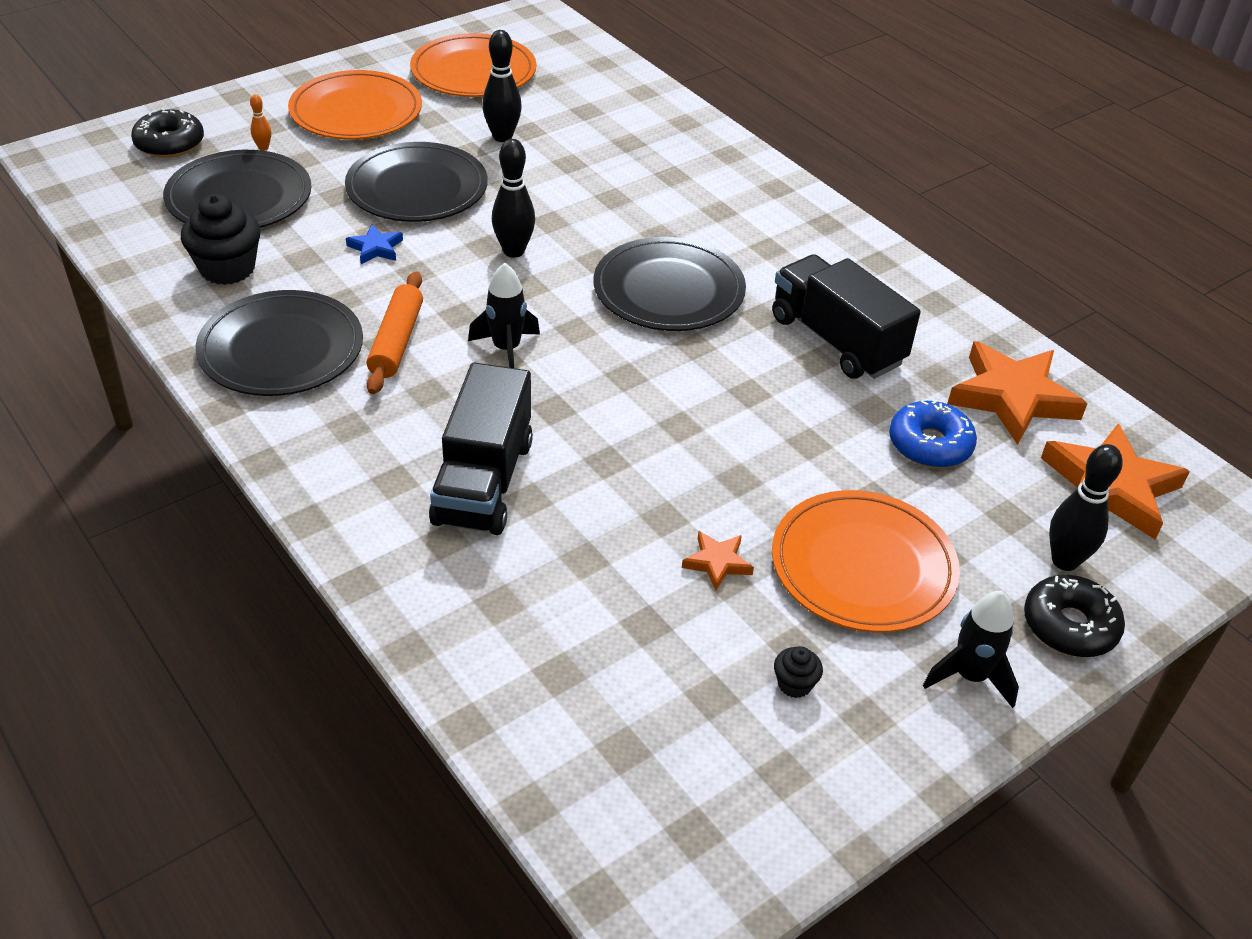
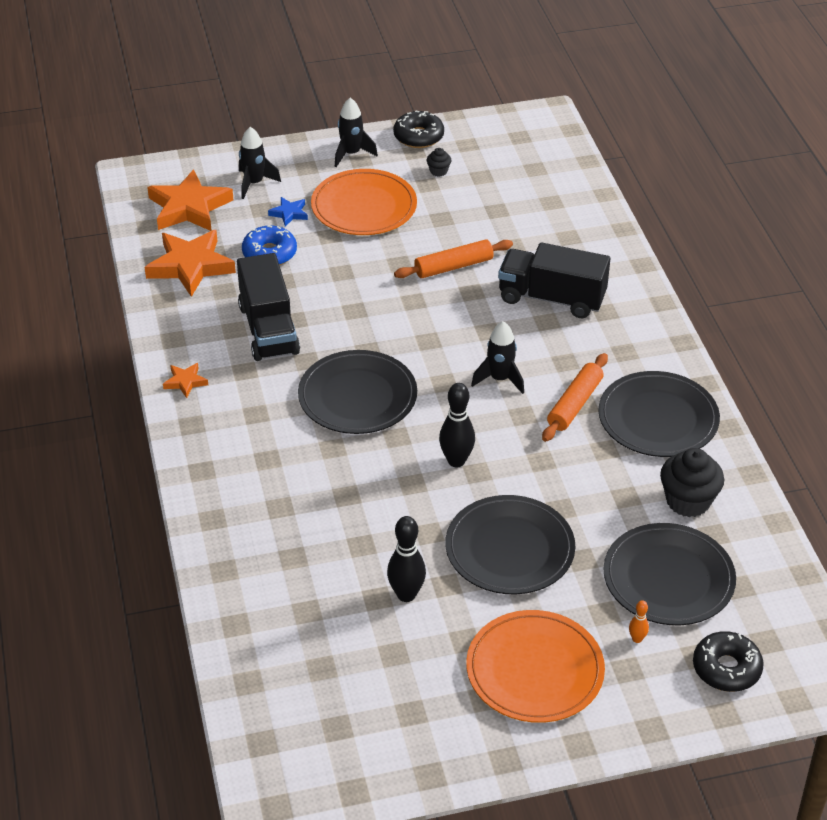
camera: 155 degrees left, 0 degrees up
(375, 248) = (565, 491): blue star -> blue star (289, 213)
(473, 71) = (391, 704): orange plate -> none
(483, 481) = (551, 298): black truck -> black truck turned 105 degrees counterclockwise
(656, 495) = (453, 266): none -> orange rolling pin
(717, 563) = (441, 227): orange star -> orange star (185, 382)
(1064, 561) = (254, 183): black bowling pin -> black rocket
(1069, 626) = (282, 159): black donut -> black donut (418, 136)

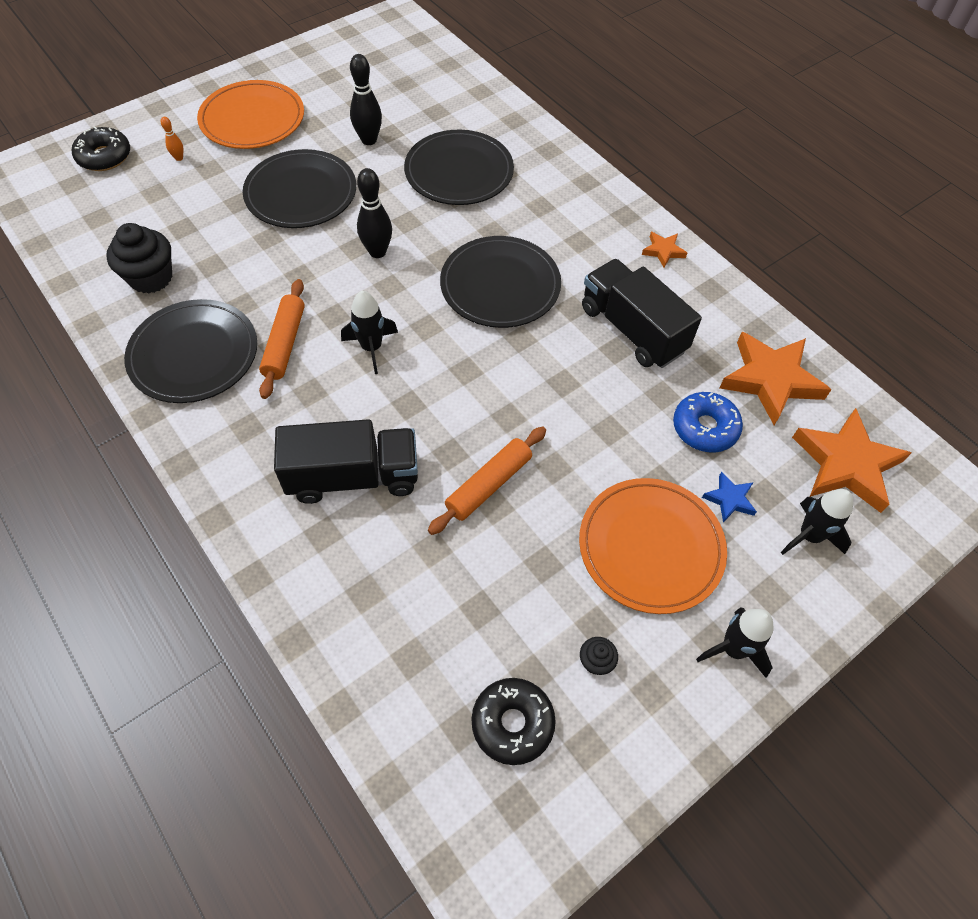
camera: 155 degrees right, 15 degrees up
(418, 136) = (666, 734): black donut -> black donut (512, 723)
(668, 578) = (160, 207): black plate -> black plate (459, 172)

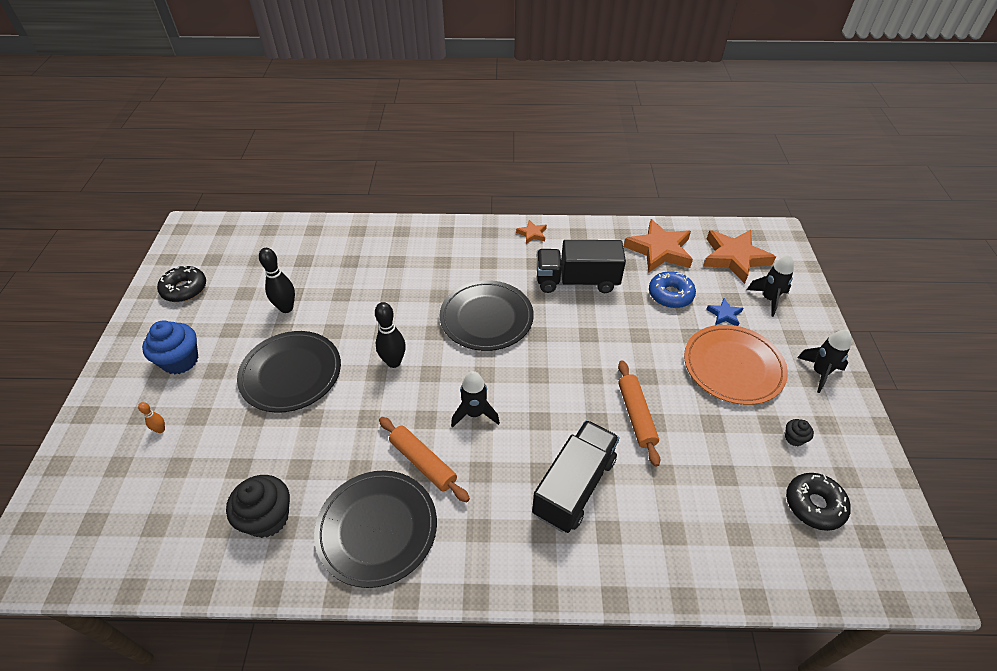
camera: 50 degrees left, 10 degrees down
(104, 157) = (92, 482): black donut -> black donut (184, 289)
(252, 119) = (180, 360): orange plate -> blue cupcake
(459, 172) = (370, 281): black plate -> none

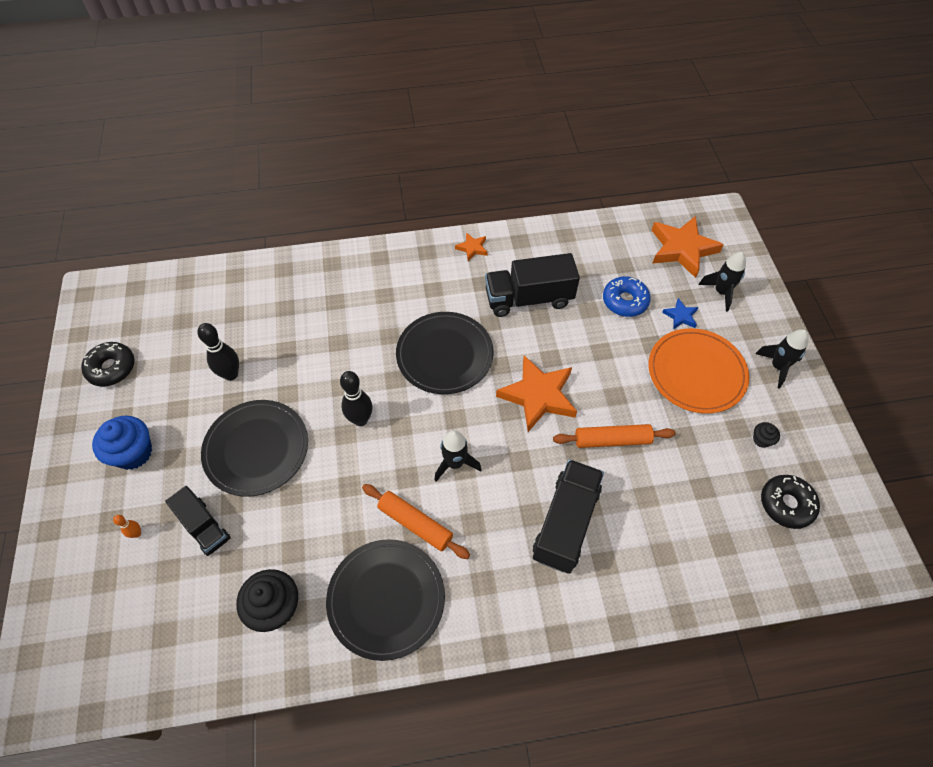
camera: 10 degrees left, 10 degrees up
(223, 433) = (204, 527): none -> black truck
(636, 415) = (612, 440): orange rolling pin -> orange rolling pin turned 75 degrees counterclockwise
(659, 250) = (606, 250): orange star -> orange star (538, 395)

